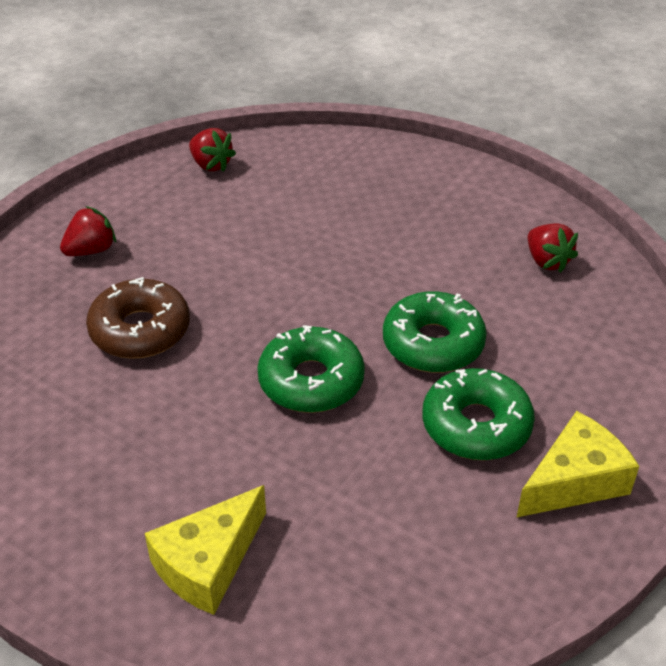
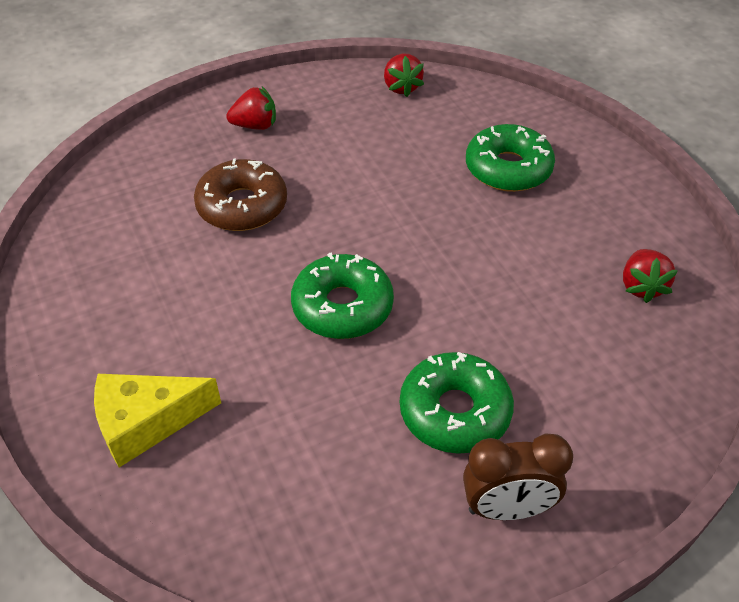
camera: 30 degrees right, 5 degrees up
(433, 343) = (473, 319): green donut -> green donut (508, 168)
(575, 481) = (507, 508): yellow cheese -> brown clock

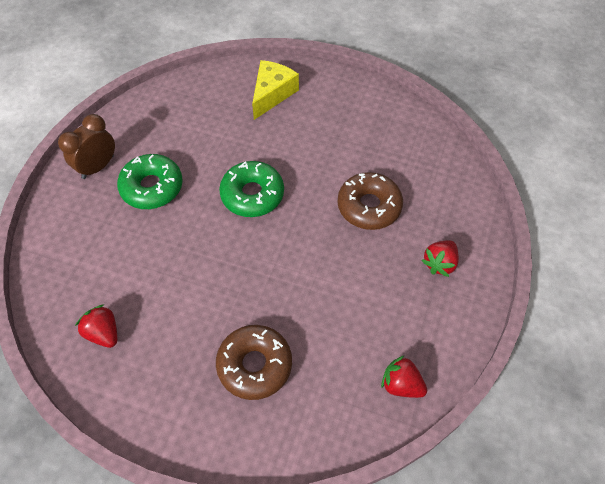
camera: 135 degrees right, 10 degrees up
(508, 168) = (254, 365): green donut -> brown donut

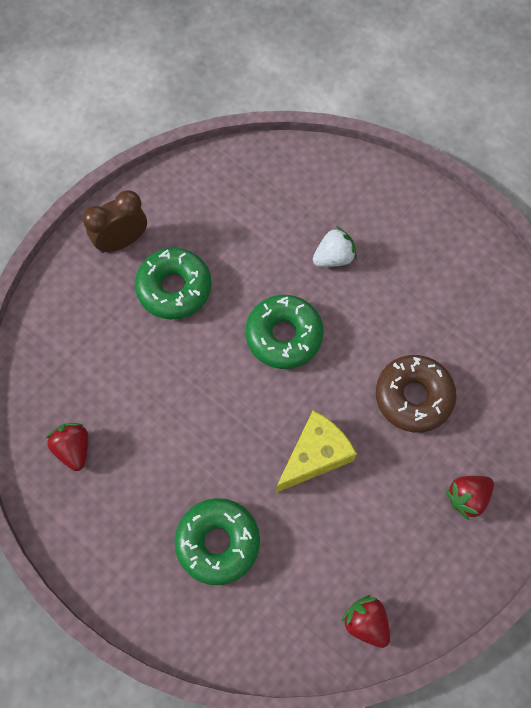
camera: 20 degrees right, 10 degrees up
(254, 365) = (218, 543): brown donut -> green donut
(270, 131) = (334, 257): none -> white strawberry
(272, 94) = (354, 205): yellow cheese -> yellow cheese (315, 455)

